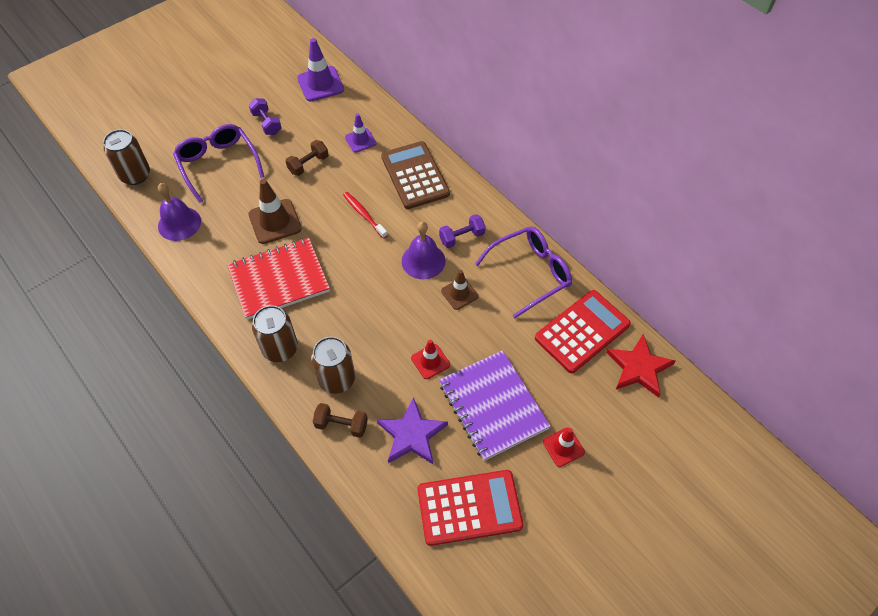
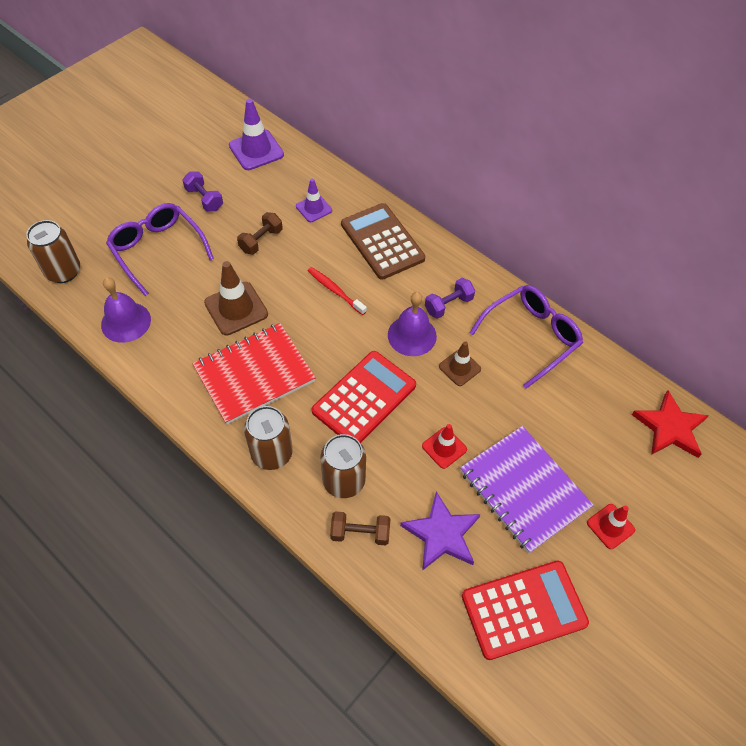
camera: 10 degrees left, 0 degrees up
(582, 331) = (601, 395): red calculator -> red calculator (364, 398)

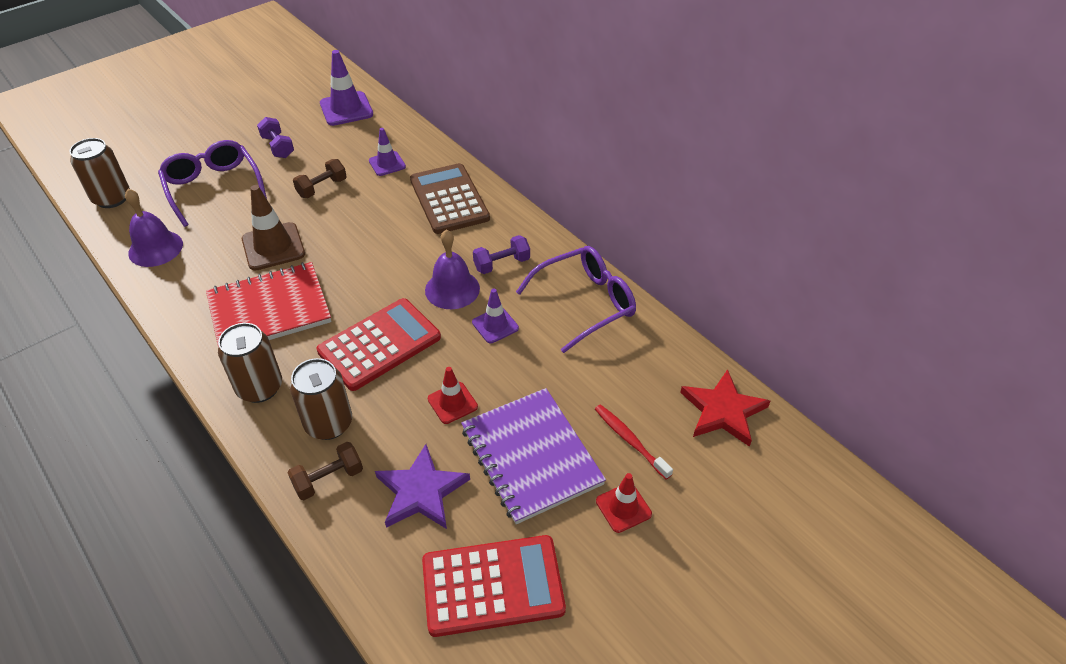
camera: 10 degrees right, 10 degrees down
(335, 291) = (383, 240): red toothbrush -> red toothbrush (630, 440)
(360, 533) = (328, 479): brown dumbbell -> brown dumbbell turned 45 degrees counterclockwise
(459, 368) = (495, 325): brown traffic cone -> purple traffic cone

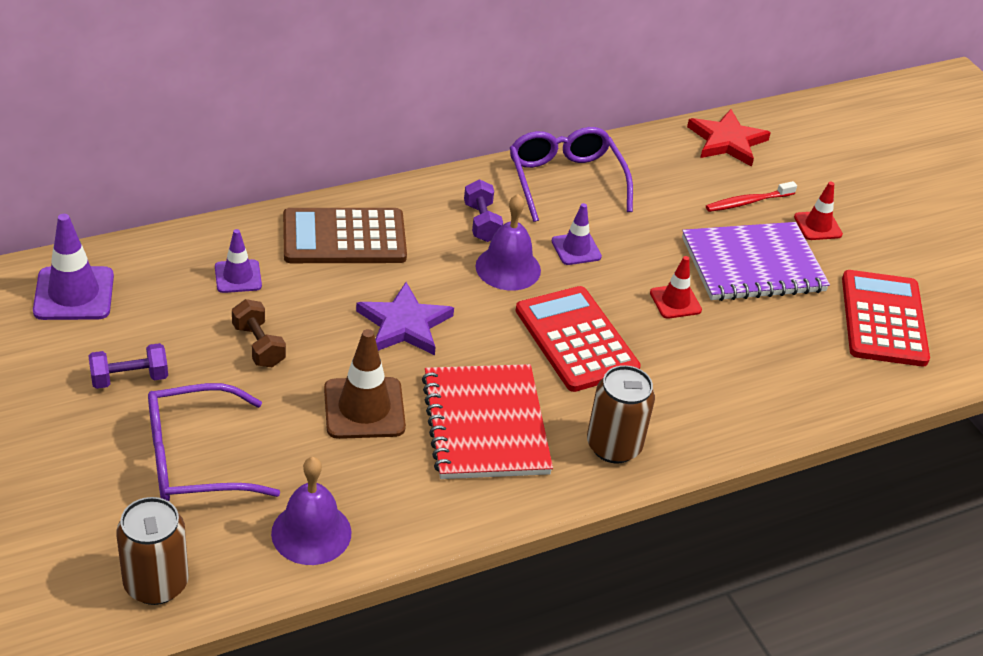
camera: 80 degrees left, 5 degrees down
(328, 479) = (753, 406): brown dumbbell -> none
(329, 424) = (680, 396): brown can -> none
(421, 491) = (779, 344): purple star -> purple star (404, 324)

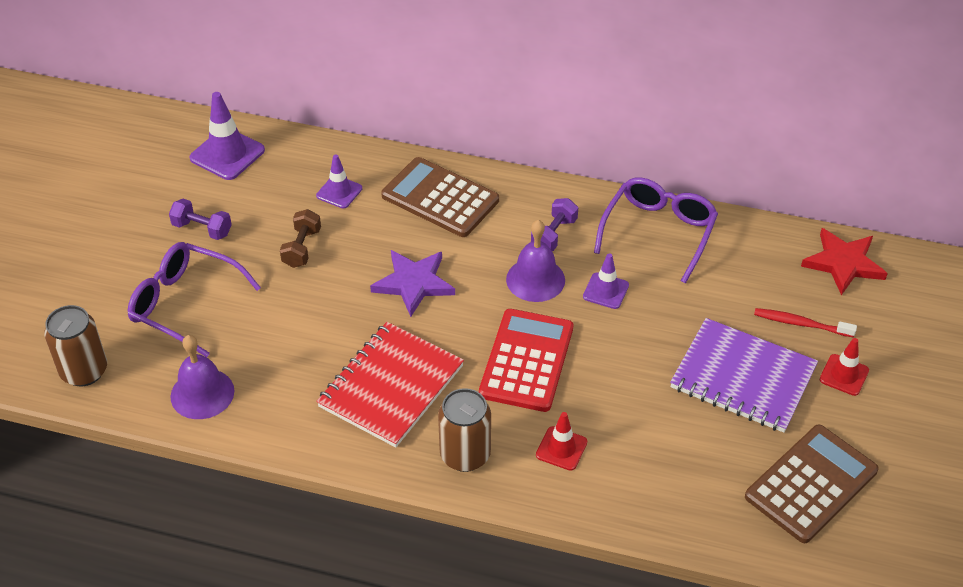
camera: 45 degrees right, 5 degrees up
(364, 408) = (323, 329): brown traffic cone -> none
(675, 301) = (640, 373): red traffic cone -> red traffic cone (561, 448)
(883, 319) = (811, 484): red calculator -> brown calculator

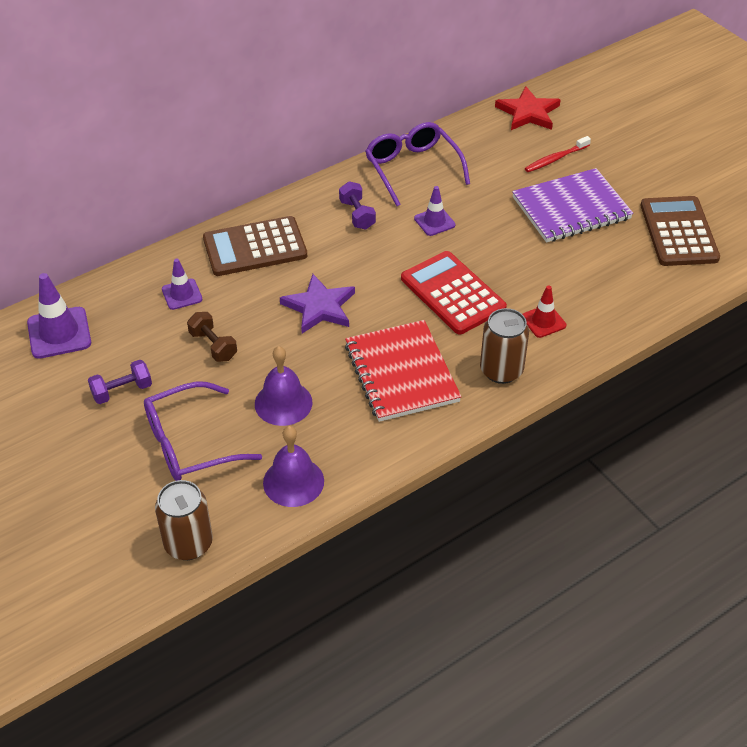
camera: 50 degrees left, 0 degrees up
(535, 279) = (386, 247): purple bell -> purple bell (283, 403)
(844, 375) = (612, 167): red traffic cone -> none

